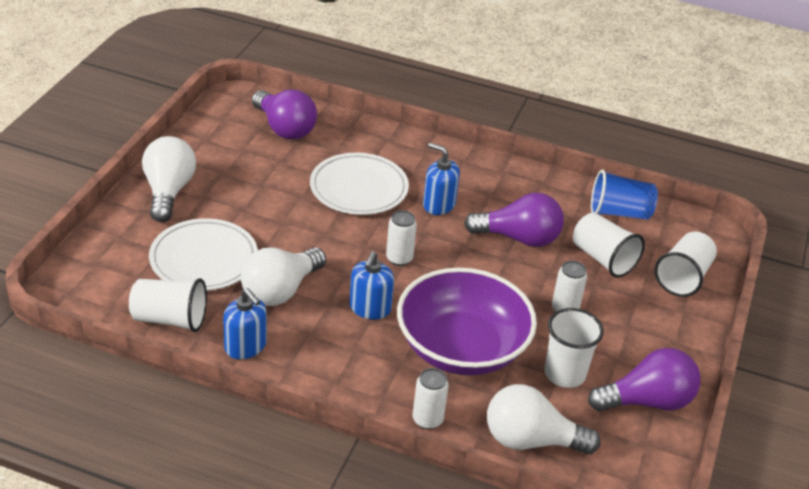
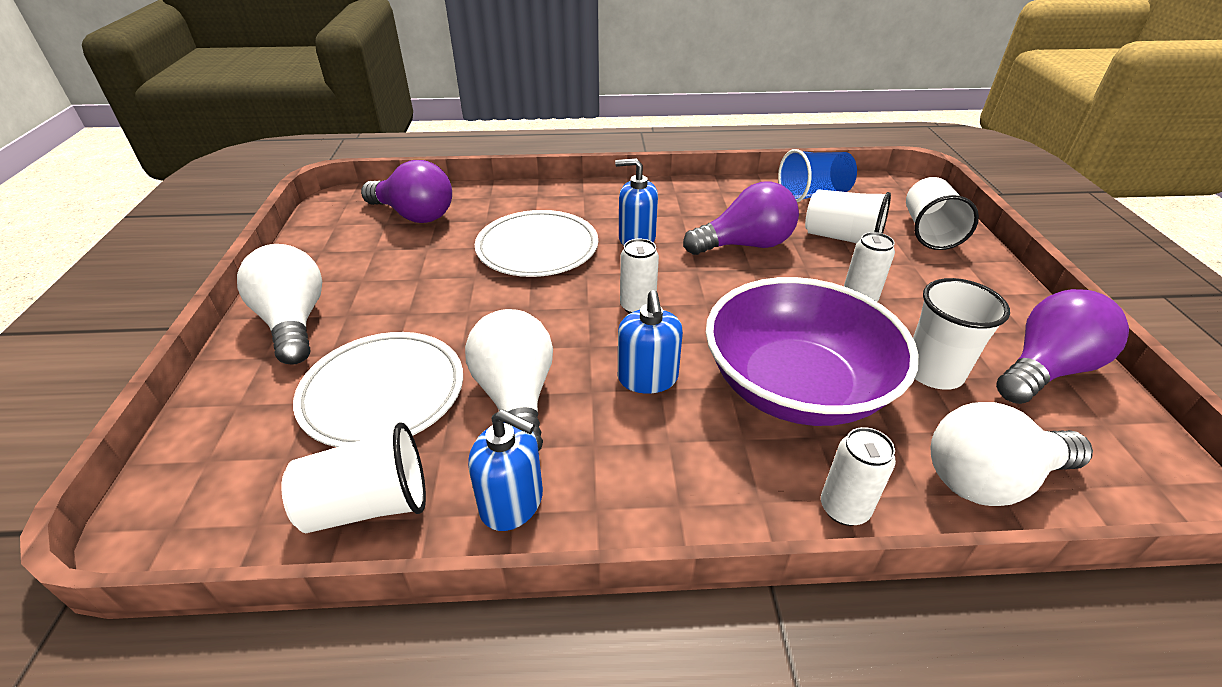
camera: 20 degrees left, 0 degrees up
(280, 290) = (516, 398): white light bulb -> white light bulb turned 150 degrees clockwise

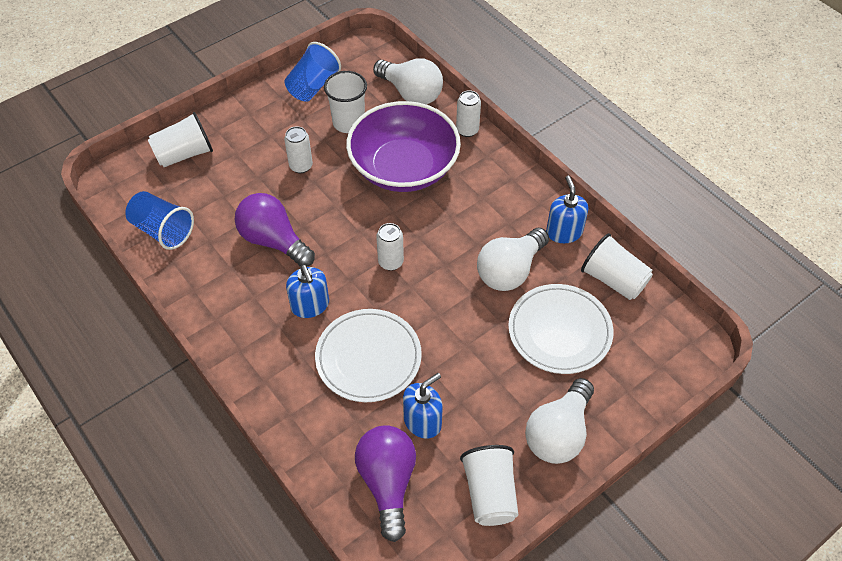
camera: 125 degrees left, 15 degrees up
(647, 378) = (448, 226): blue soap dispenser -> blue soap dispenser (422, 421)
(842, 238) = (226, 194): white cup -> white cup (490, 493)
(1045, 369) = (313, 86): purple light bulb -> blue cup

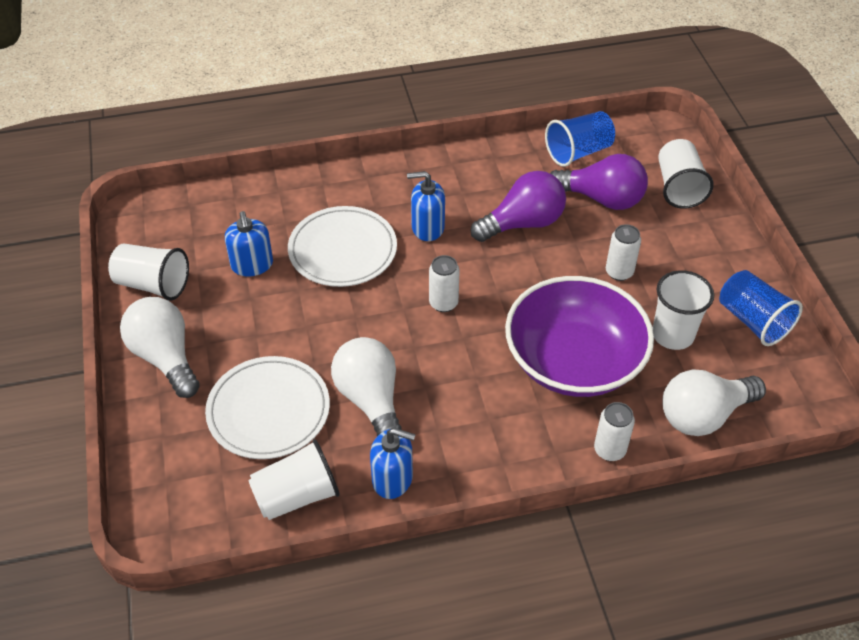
camera: 115 degrees right, 5 degrees down
(387, 482) = (215, 224): purple light bulb -> purple light bulb (601, 199)

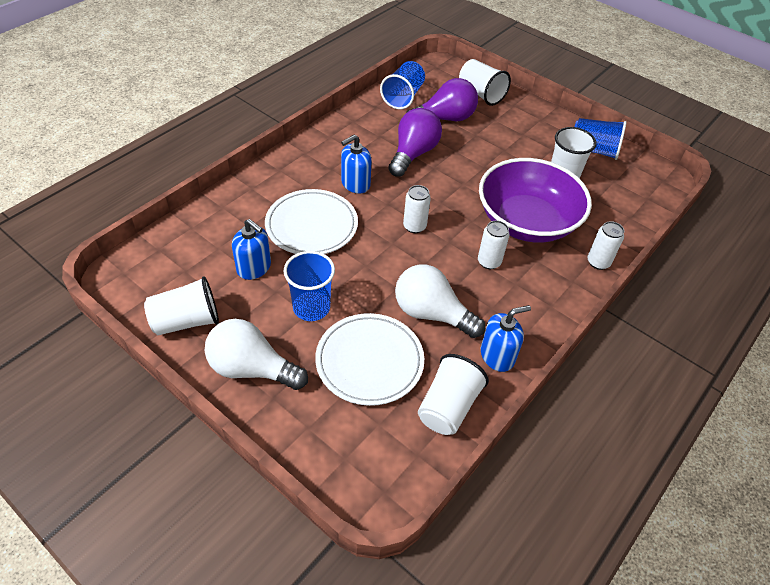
camera: 40 degrees left, 0 degrees up
(266, 331) = (311, 307): none -> blue cup
(619, 272) = (498, 157): white can -> white can (489, 262)
(703, 415) = (623, 215): white light bulb -> none

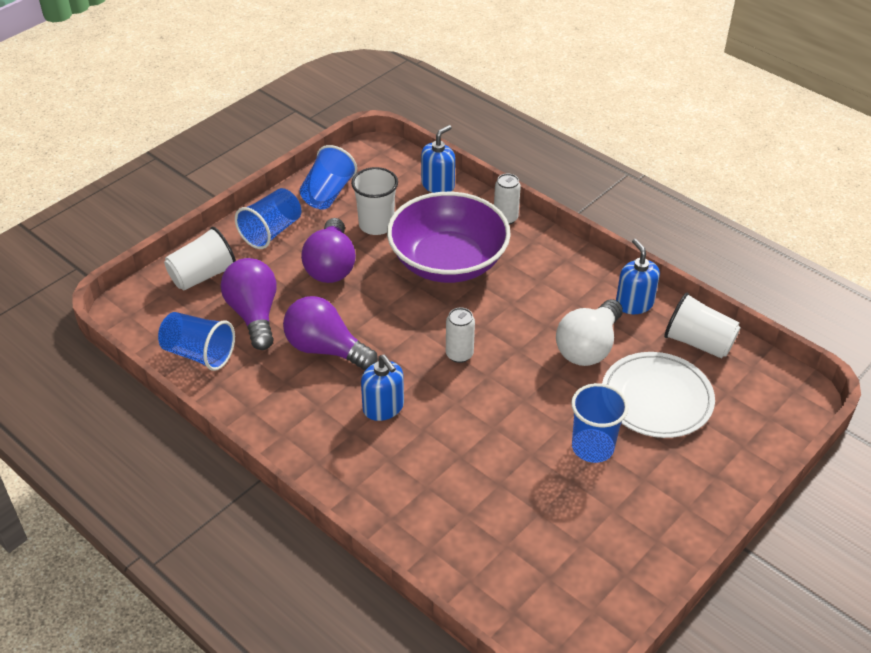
camera: 85 degrees left, 5 degrees down
(187, 321) = (628, 565): white cup -> none
(252, 369) = (683, 496): white light bulb -> none
(254, 267) = (537, 505): blue soap dispenser -> blue soap dispenser (438, 185)
(311, 225) = (461, 450): white plate -> none
(489, 262) = (511, 297): white can -> none
(505, 154) = (331, 266): none -> purple light bulb
(537, 123) = (271, 232): none -> blue cup

